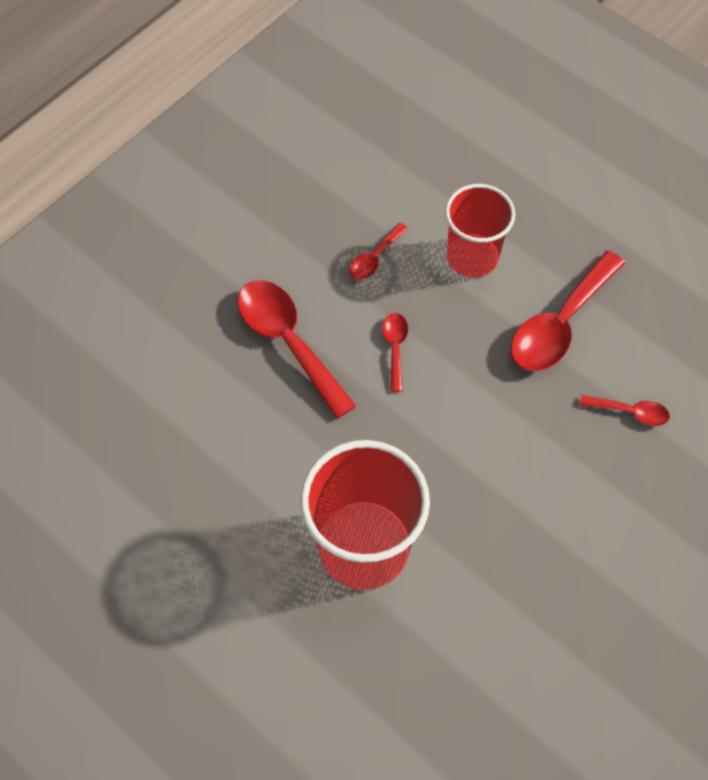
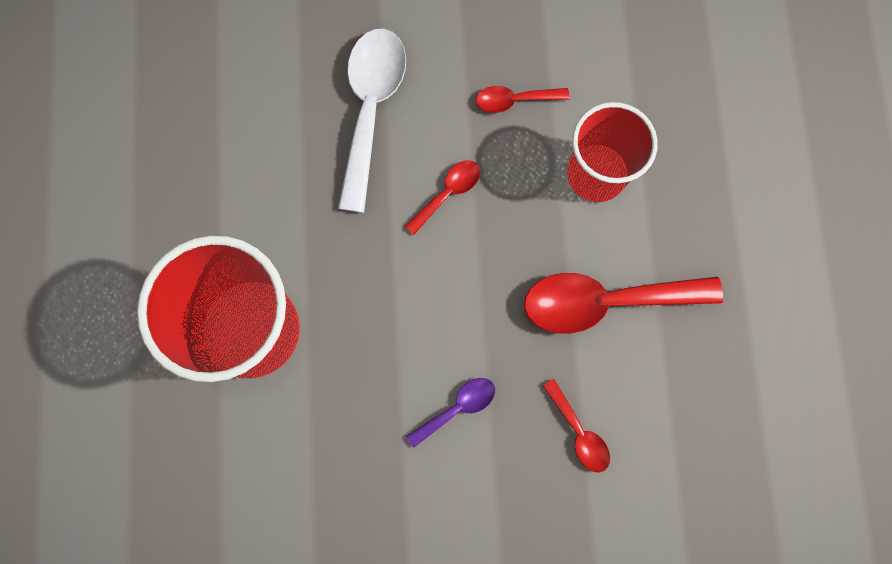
camera: 45 degrees right, 15 degrees up
(289, 342) = (371, 110): red spoon -> white spoon
(545, 468) = (457, 408): none -> purple spoon

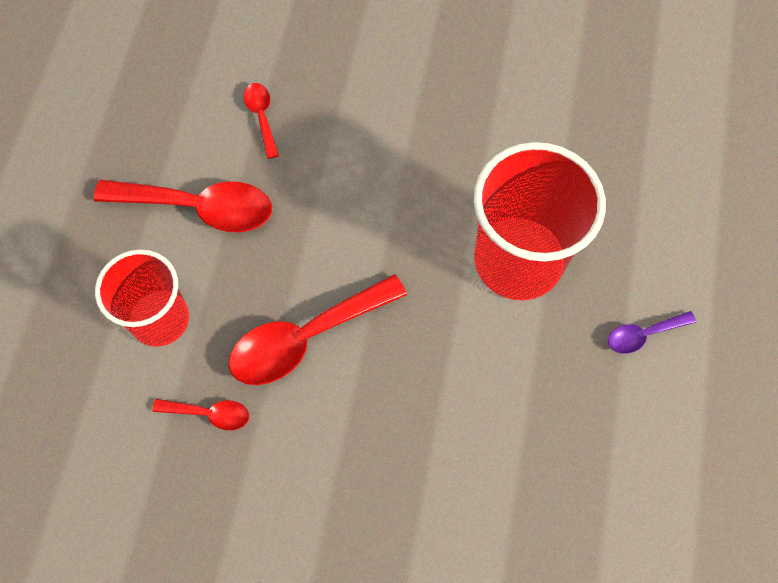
camera: 165 degrees left, 10 degrees down
(371, 110) = (357, 442): white spoon -> none
(447, 193) = (306, 337): red spoon -> red spoon, size x2.01
(457, 408) = (355, 157): purple spoon -> purple spoon (643, 334)

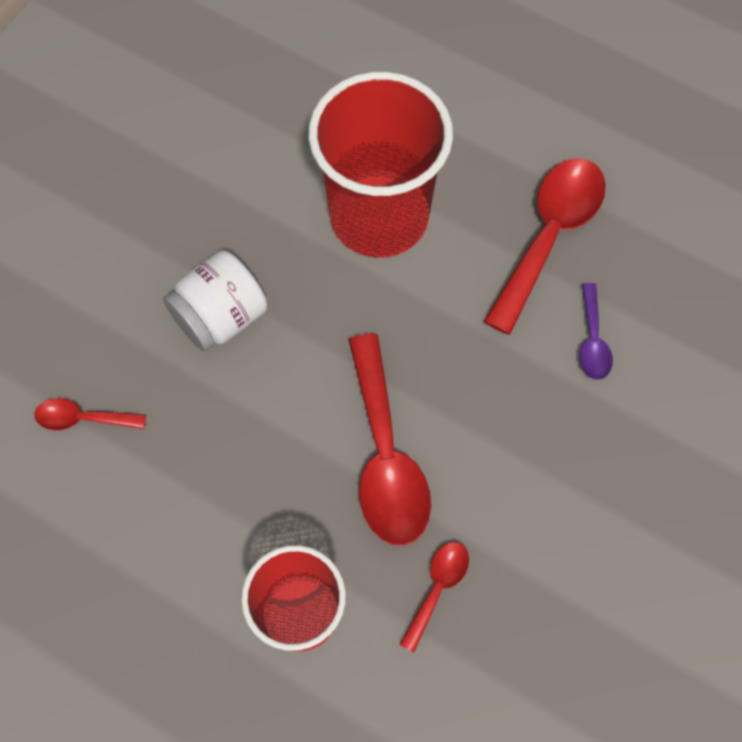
camera: 70 degrees left, 0 degrees up
(198, 208) = (173, 528): red spoon -> red spoon (549, 236)
(378, 176) = (221, 317): none -> white jar
(643, 334) = (500, 138): purple spoon -> purple spoon (592, 340)

